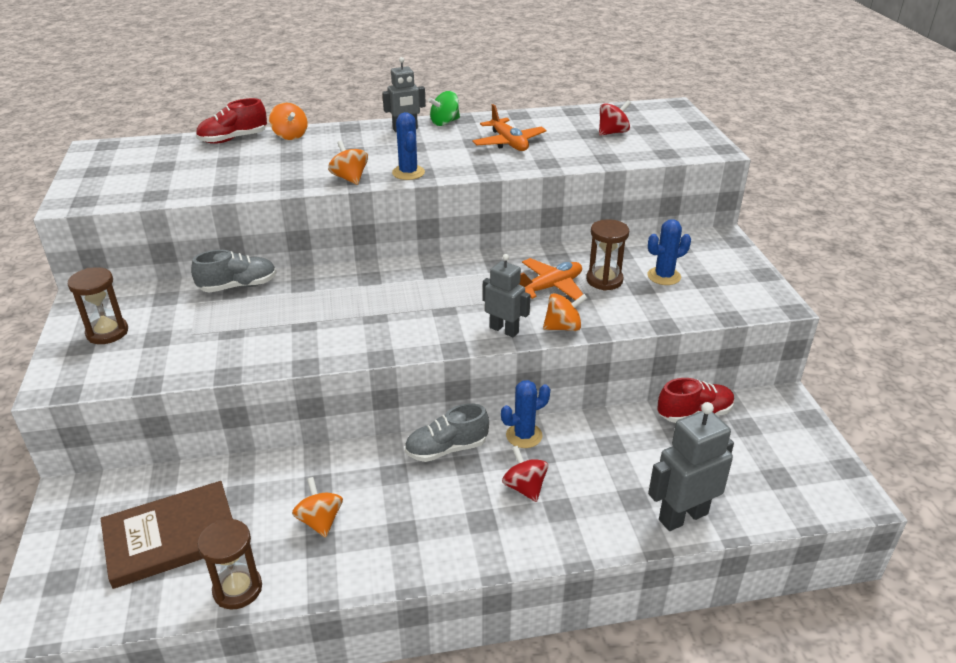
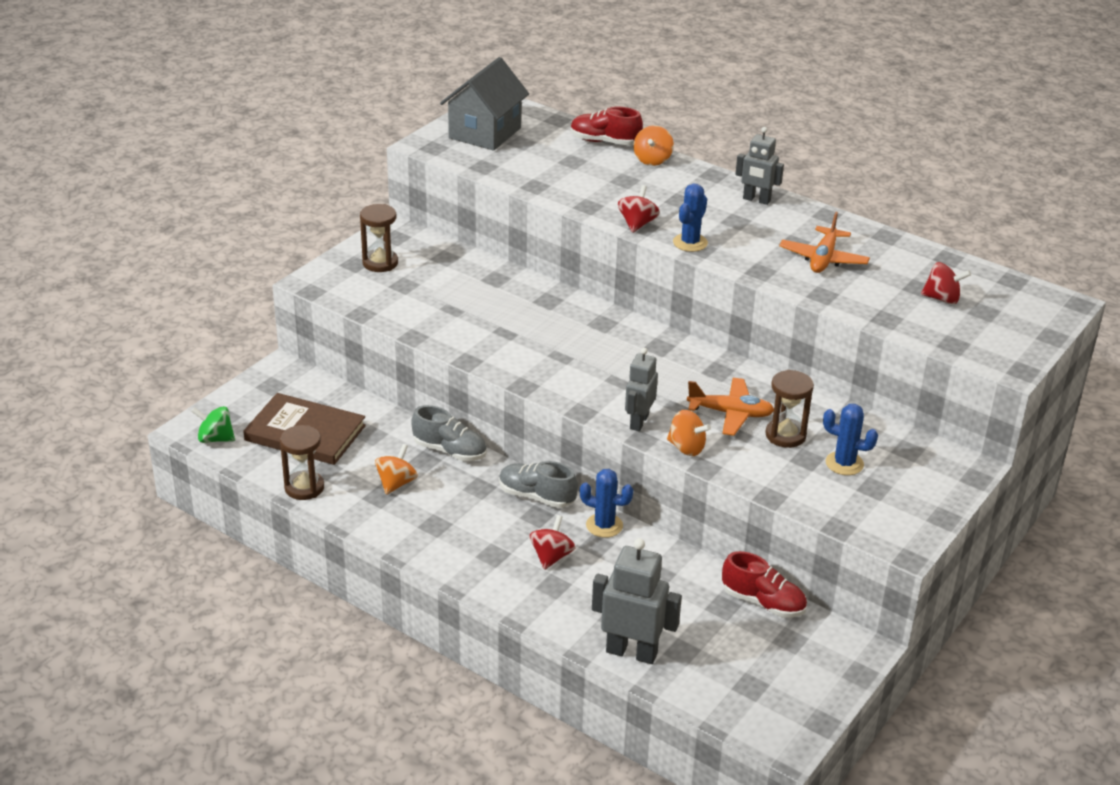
camera: 45 degrees right, 0 degrees up
(118, 172) = (485, 133): none -> grey house
(238, 286) = (503, 276): grey shoe -> grey shoe (450, 451)
(350, 178) = (637, 224): orange spinning top -> red spinning top
(445, 122) = (802, 210): green spinning top -> green spinning top (215, 439)
(504, 330) = (638, 422): grey robot -> grey robot turned 150 degrees counterclockwise

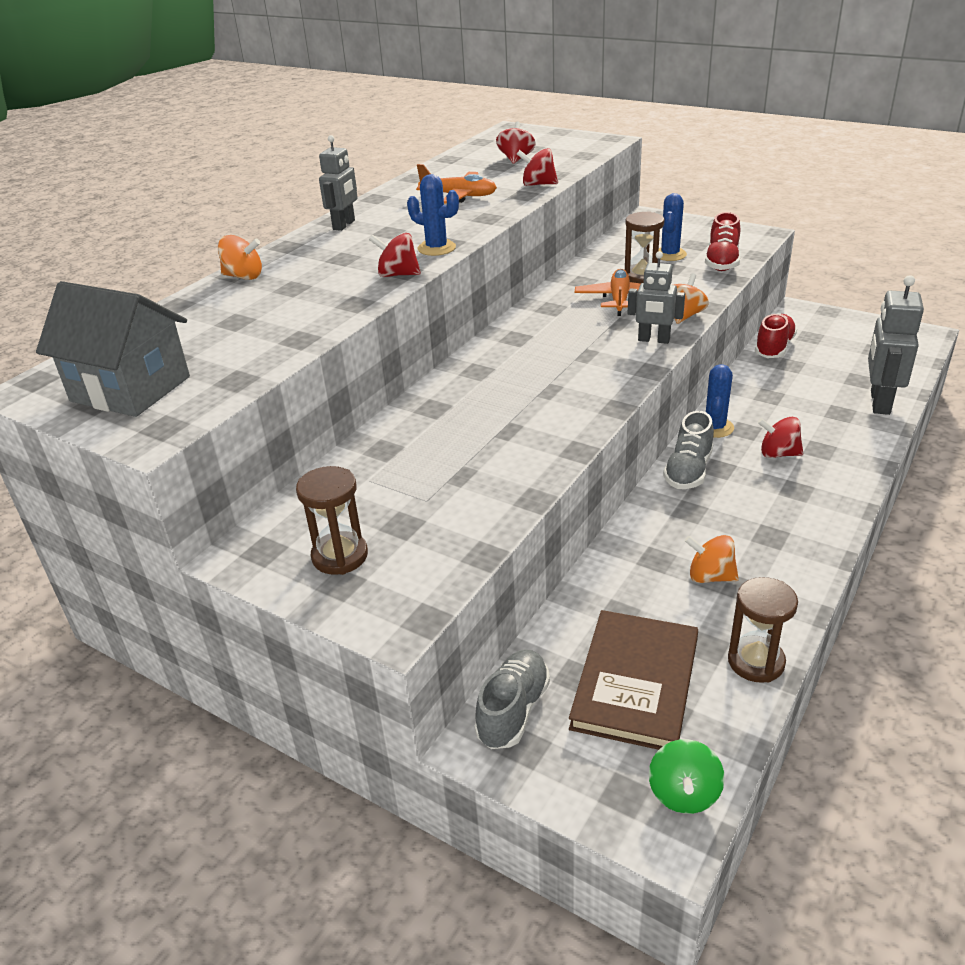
camera: 90 degrees left, 0 degrees up
(450, 451) = (631, 540): grey shoe -> grey shoe (513, 710)
(604, 142) = (187, 306): red shoe -> red shoe (722, 262)
(852, 305) = (538, 184): none -> red spinning top

